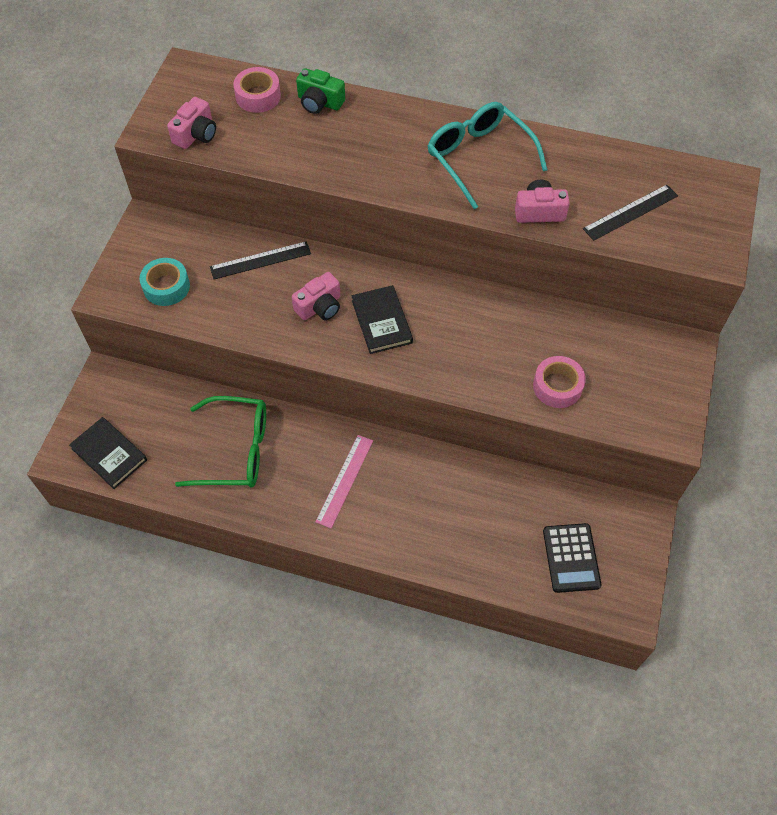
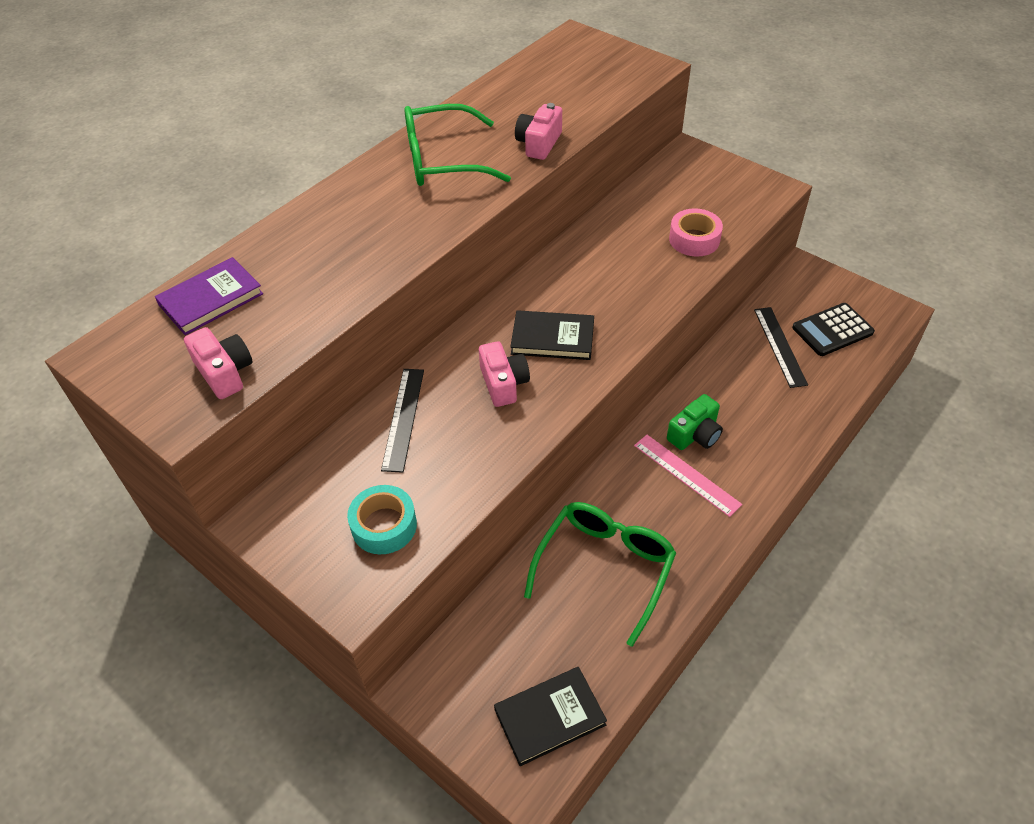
camera: 65 degrees left, 10 degrees down
(258, 96) = (211, 299): pink tape -> purple book
(319, 102) = (267, 251): green camera -> green camera (695, 434)
(479, 158) = (442, 160): turquoise glasses -> green glasses
(571, 558) = (832, 330): black calculator -> black calculator turned 135 degrees clockwise
(630, 212) = (574, 94): black ruler -> black ruler (779, 346)

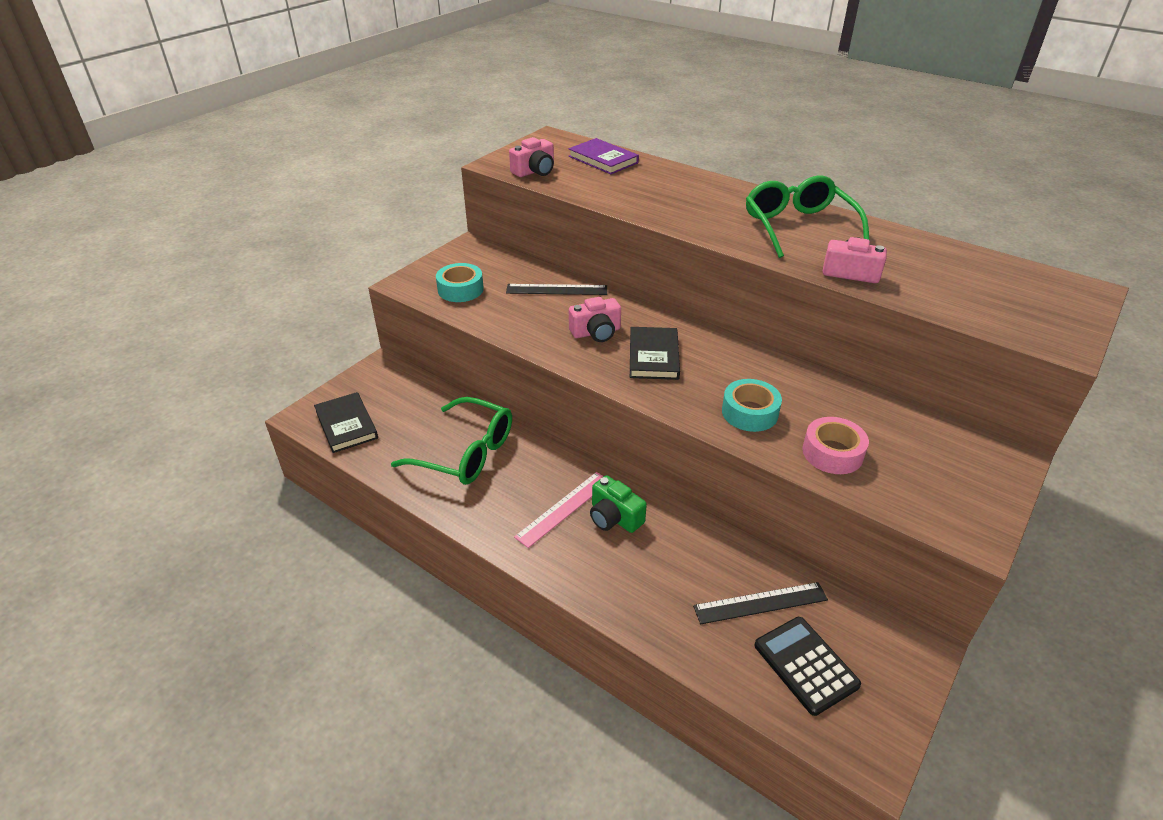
camera: 85 degrees right, 10 degrees down
(643, 280) = (749, 412): none -> turquoise tape

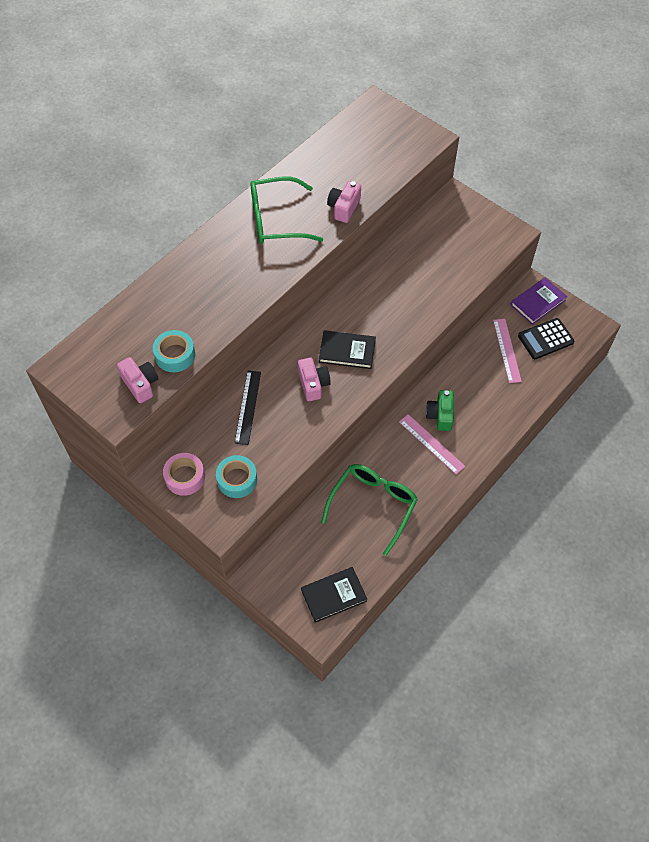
camera: 85 degrees left, 20 degrees up
(603, 159) = (126, 329): purple book -> purple book (538, 302)
(614, 517) = (440, 415): green camera -> green camera turned 135 degrees clockwise
(749, 412) = (412, 308): turquoise tape -> turquoise tape (175, 355)
(760, 603) = (506, 350): black ruler -> pink ruler
(832, 453) = (450, 275): pink tape -> pink tape (185, 477)

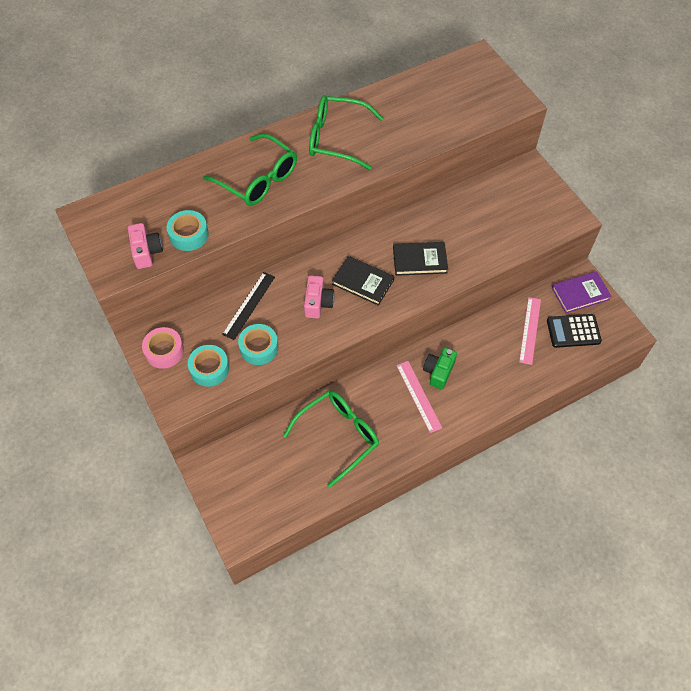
camera: 20 degrees right, 0 degrees up
(218, 281) = (258, 179): none -> green glasses
(276, 444) = (259, 348): none -> turquoise tape
(334, 595) = (265, 508): black book -> black book (419, 260)
(344, 208) = (405, 145): pink camera -> none

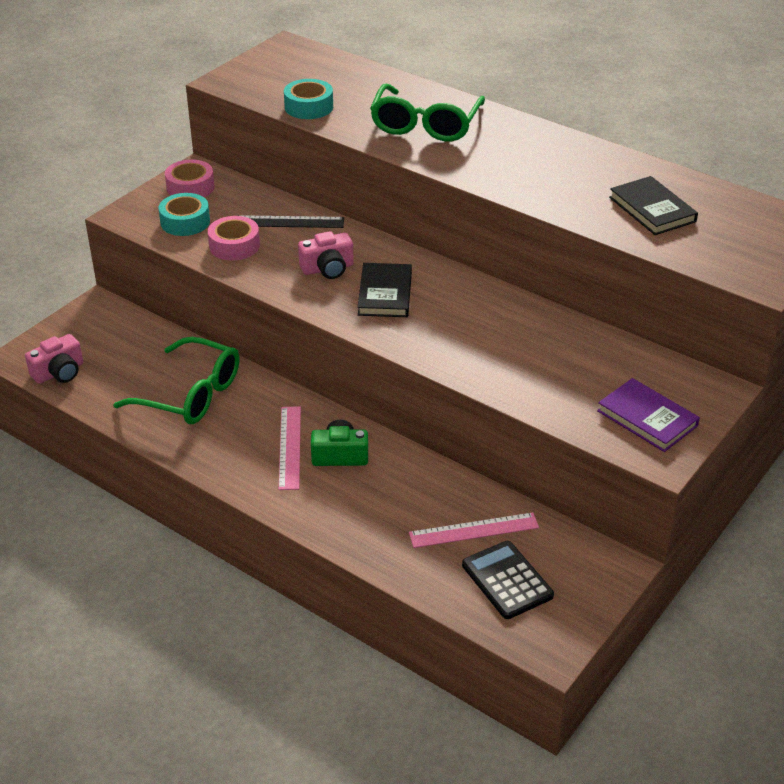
camera: 65 degrees right, 20 degrees down
(146, 252) = (267, 90): pink camera -> pink camera (59, 372)
(259, 348) = (234, 246): turquoise tape -> pink tape
(336, 138) = (540, 158): green glasses -> none
(418, 396) = (289, 447): pink ruler -> pink ruler turned 45 degrees counterclockwise
(419, 260) = (456, 330): black book -> black book (652, 209)
(580, 294) = (585, 571): purple book -> purple book (647, 418)

